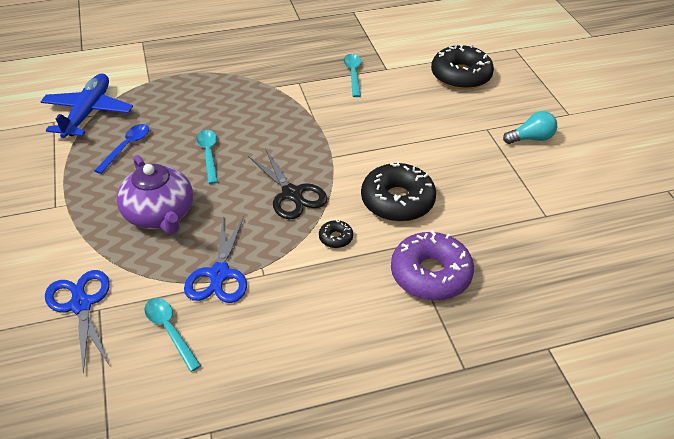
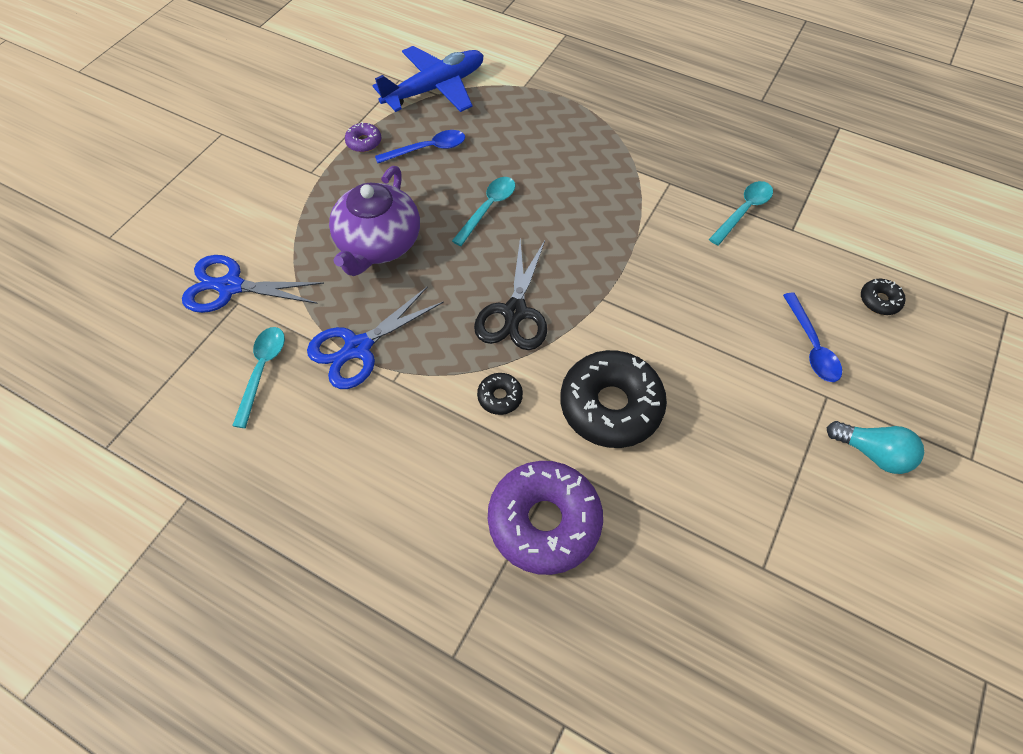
camera: 45 degrees right, 15 degrees up
(74, 168) = (364, 142): none -> purple donut
(81, 305) = (230, 287): blue scissors -> blue scissors turned 105 degrees counterclockwise
(455, 113) = (811, 346): none -> blue spoon
(461, 76) = (879, 301): black donut -> black donut, size x0.44

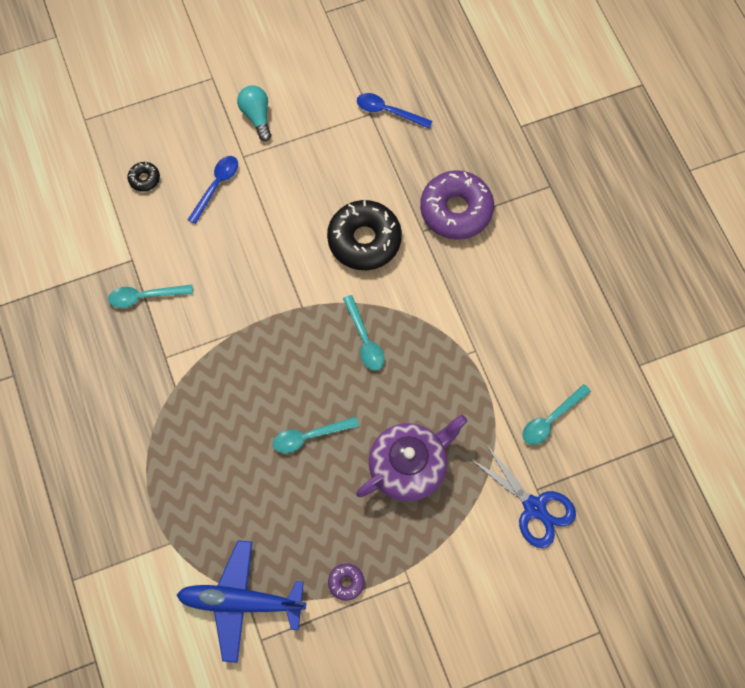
camera: 140 degrees left, 10 degrees up
(358, 348) = (481, 390): blue scissors -> none
(428, 149) = (304, 533): blue spoon -> blue spoon (388, 111)
(500, 397) = (421, 292): black donut -> none
(515, 313) = (364, 339): black scissors -> turquoise spoon

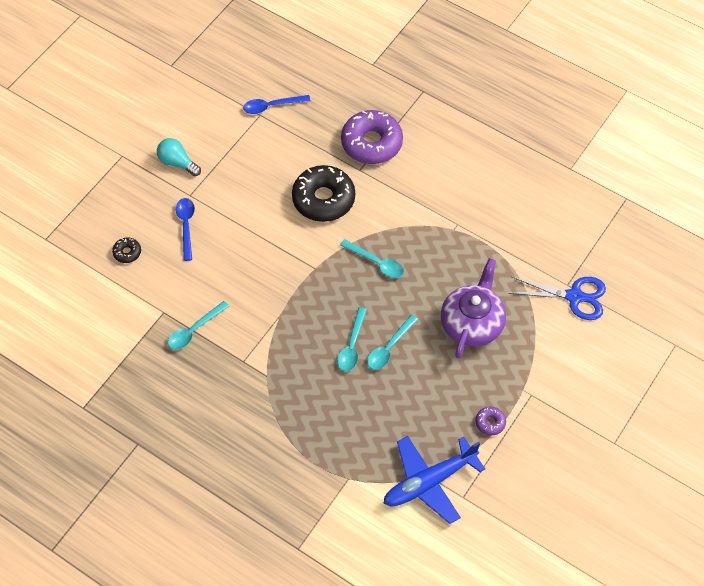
camera: 35 degrees left, 10 degrees down
(551, 419) = (541, 236): turquoise spoon -> turquoise spoon (352, 345)

